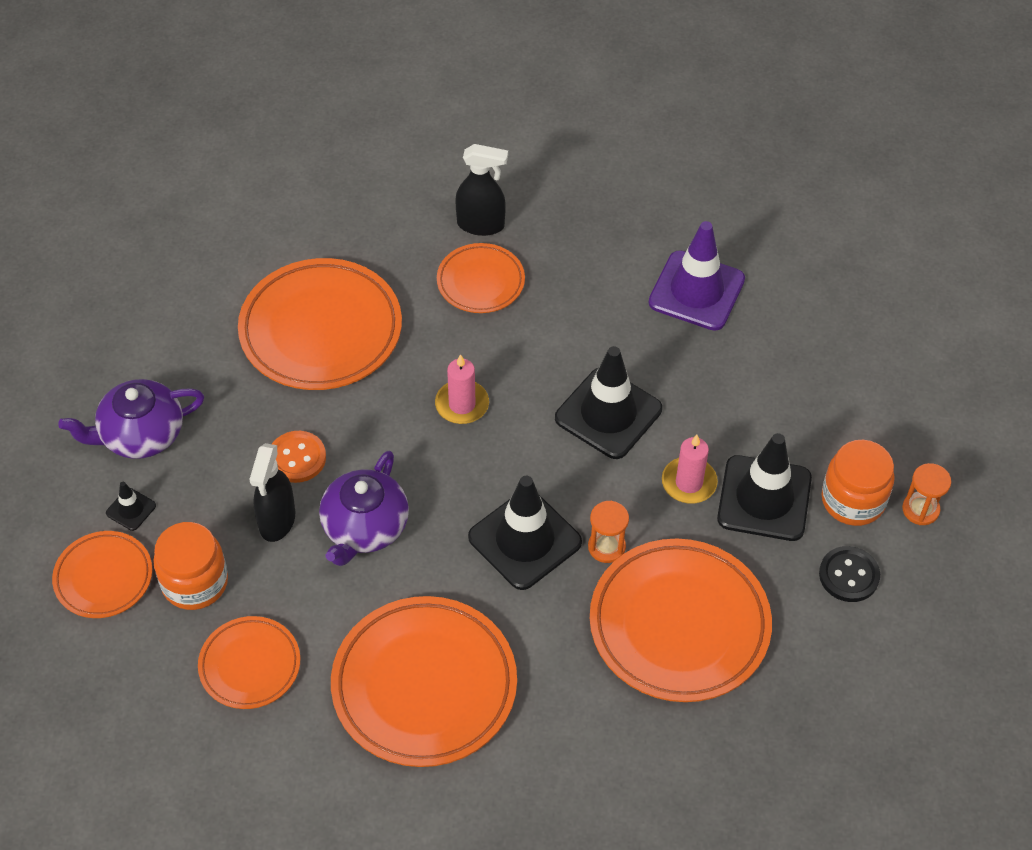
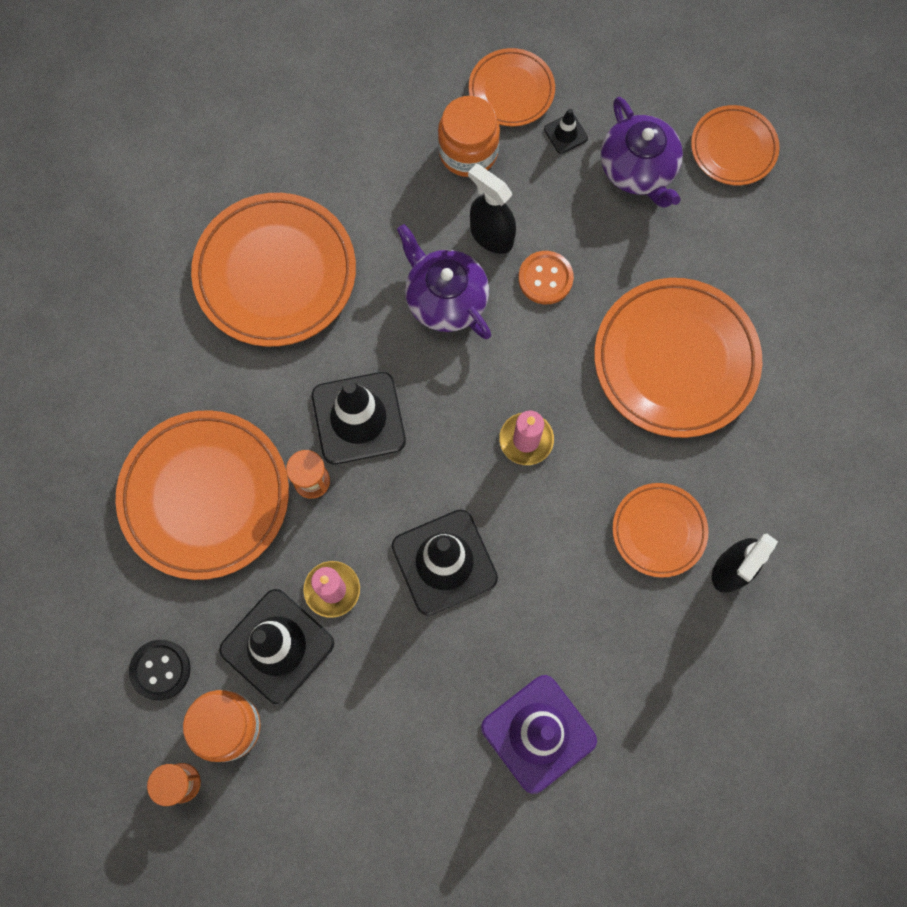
camera: 120 degrees right, 20 degrees up
(140, 434) = (638, 169): purple teapot -> purple teapot turned 150 degrees clockwise
(250, 665) = (370, 159): orange plate -> orange plate (733, 148)

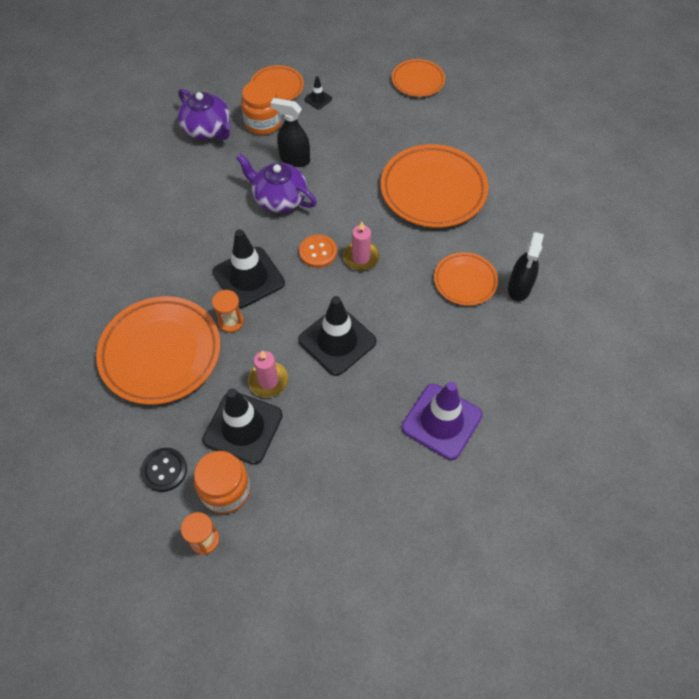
camera: 20 degrees left, 15 degrees down
(275, 273) = (165, 216): orange plate -> none
(545, 278) = (336, 171): orange button -> orange button (318, 252)
(638, 169) = (368, 105): purple teapot -> purple teapot (207, 130)

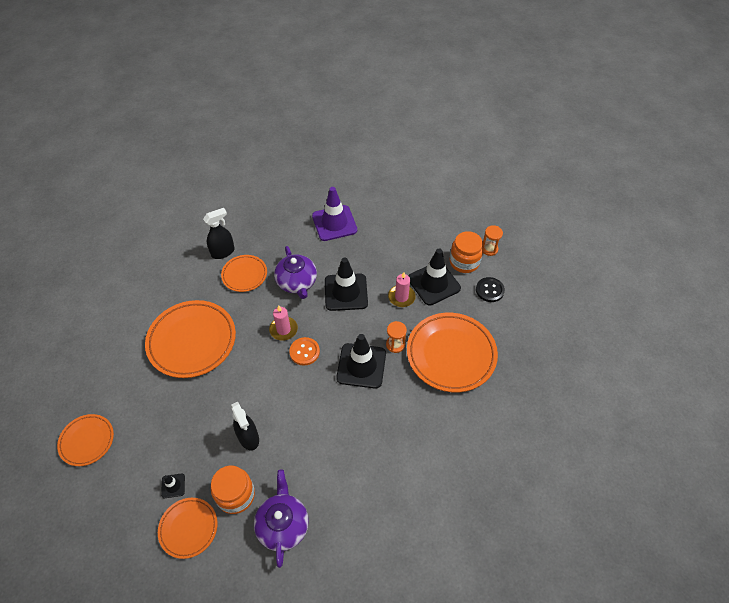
camera: 140 degrees left, 5 degrees down
(279, 198) = (290, 411): purple teapot -> purple teapot (297, 282)

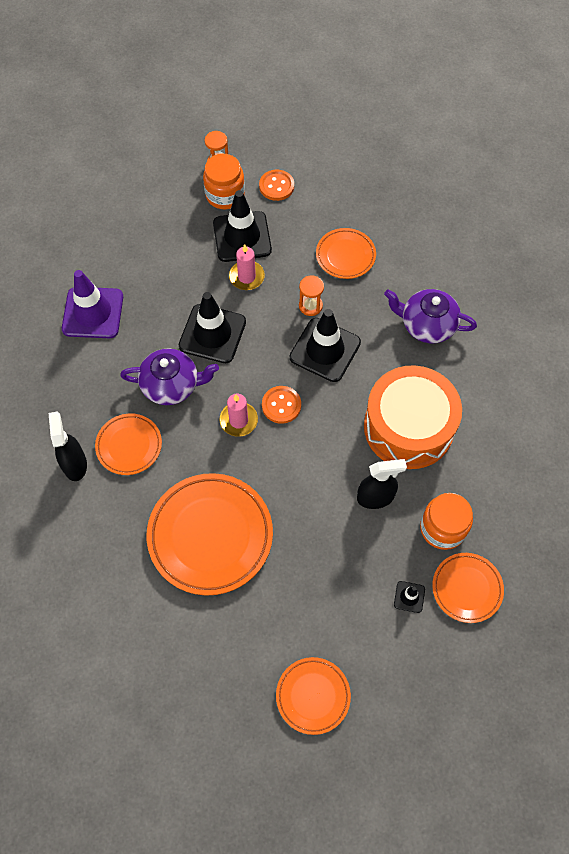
camera: 70 degrees left, 10 degrees up
(283, 524) = (491, 486): purple teapot -> purple teapot (427, 325)
(316, 444) = (408, 427): none -> orange drum
(451, 354) = (345, 256): orange plate -> orange plate, size x0.55
(489, 290) = (276, 186): black button -> orange button

